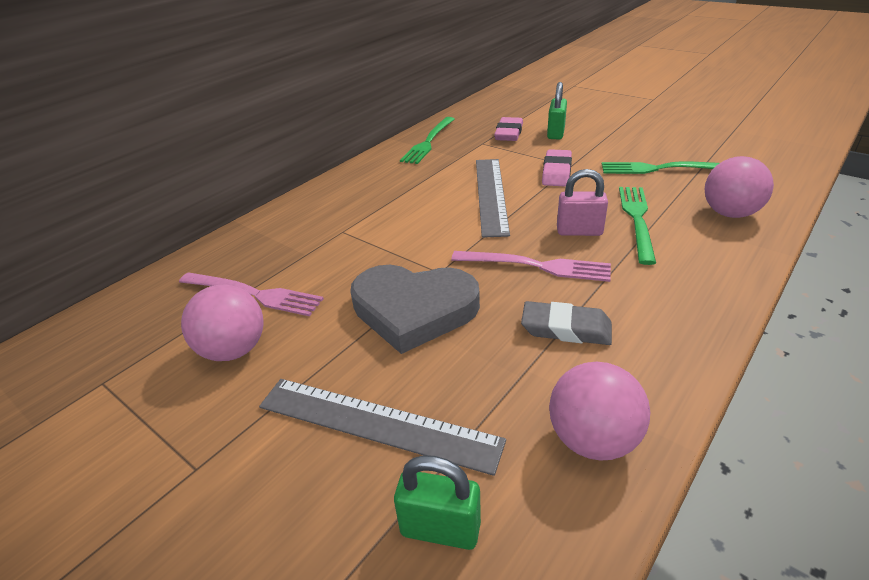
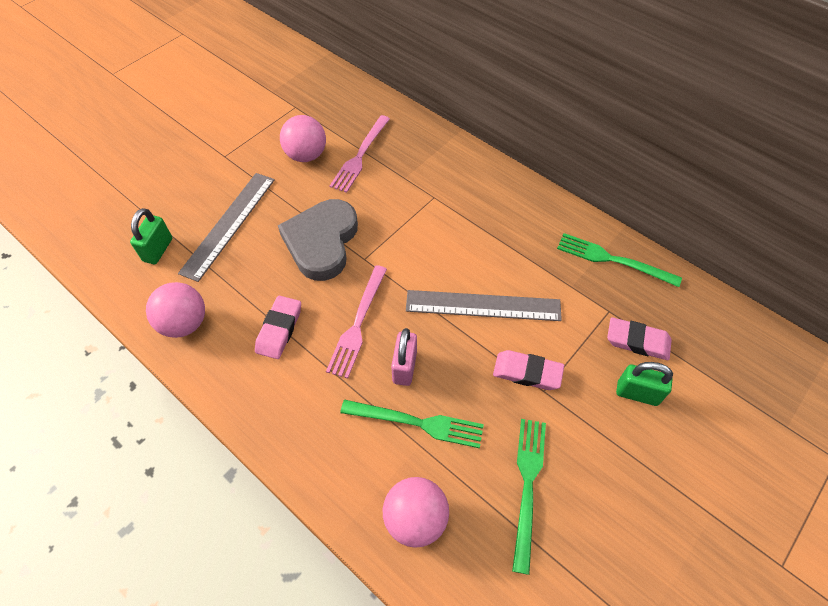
camera: 90 degrees right, 20 degrees up
(566, 328) = (279, 329): grey eraser -> pink eraser

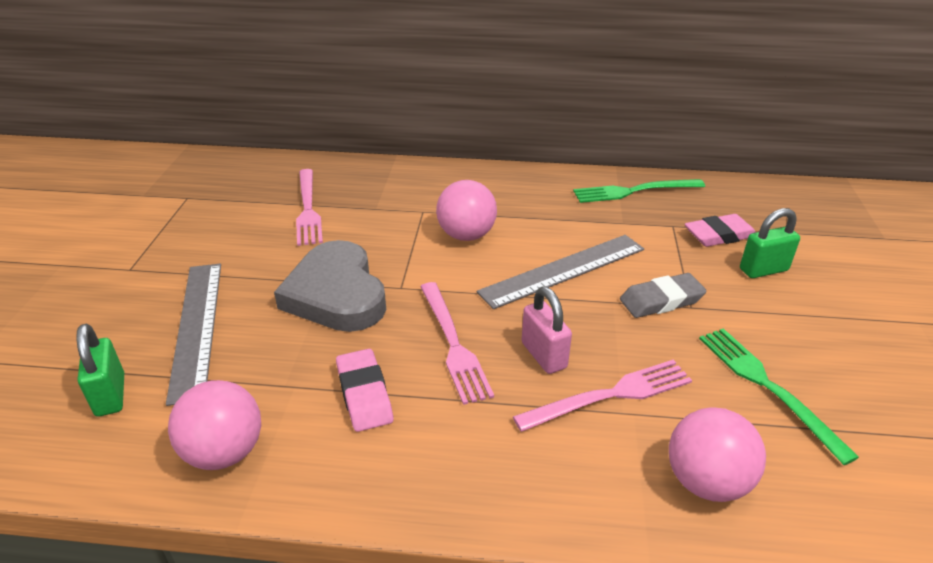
camera: 35 degrees left, 20 degrees down
(306, 155) = (241, 231): pink ball -> pink ball (466, 235)
(417, 423) = (610, 395): green fork -> pink fork
(527, 372) = (661, 300): pink eraser -> grey eraser

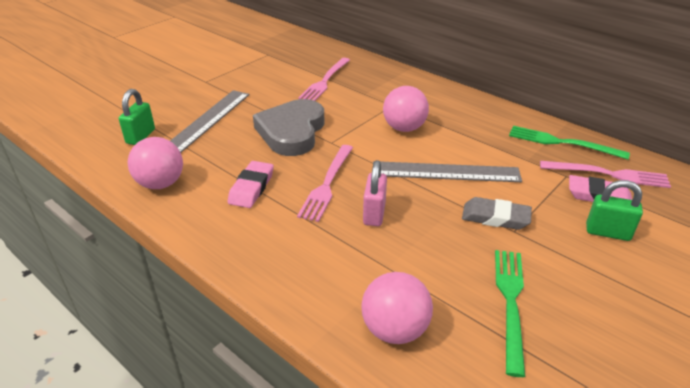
camera: 35 degrees right, 0 degrees up
(610, 395) = (390, 254): pink fork -> pink fork (608, 174)

